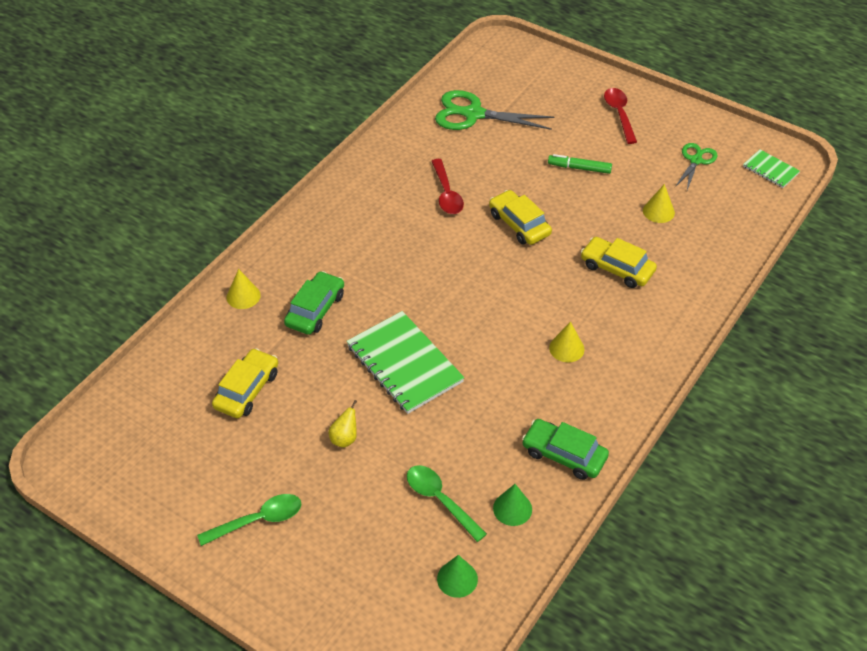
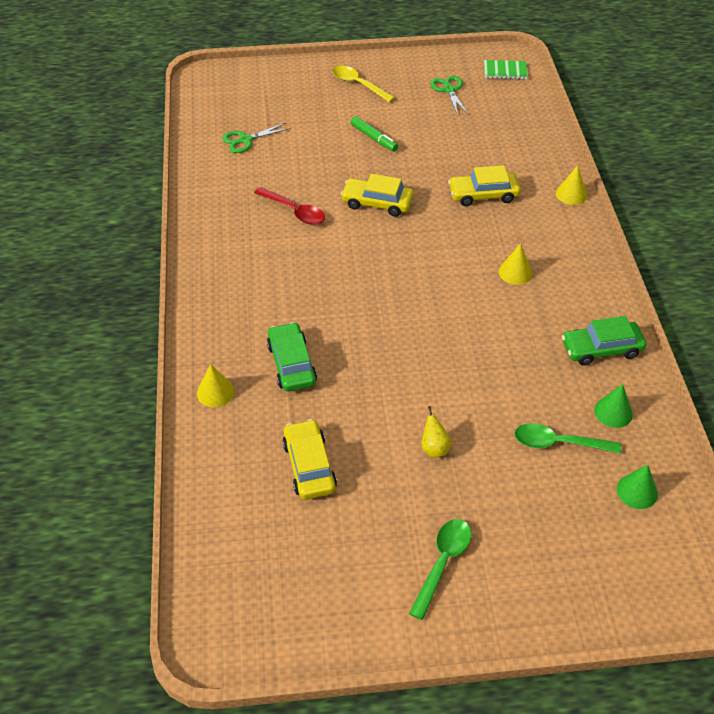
camera: 40 degrees left, 0 degrees up
(404, 364) = (413, 360): green notebook -> none
(473, 114) = (246, 140): green scissors -> green scissors, size x0.58
(579, 168) = (374, 138): green marker -> green marker turned 105 degrees counterclockwise
(619, 114) = (358, 84): red spoon -> yellow spoon
(658, 211) = (465, 139): yellow cone -> yellow cone (571, 194)

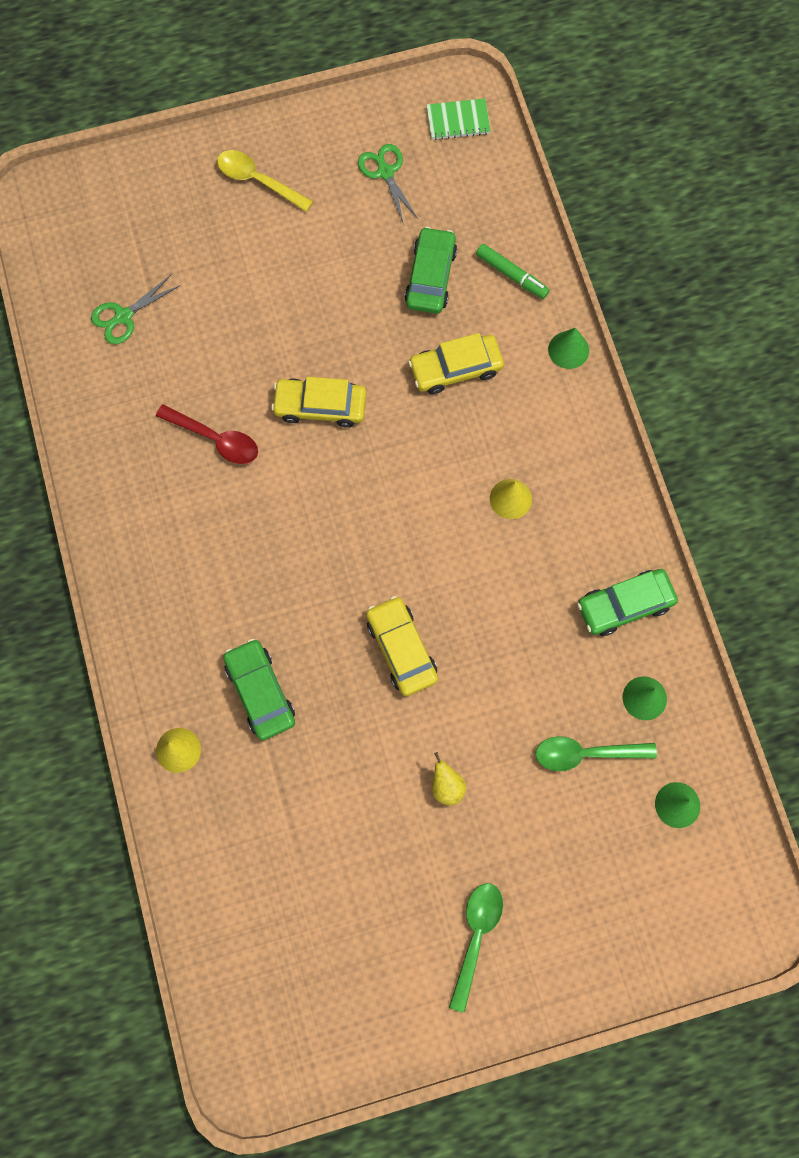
camera: 10 degrees left, 25 degrees up
(309, 466) = (309, 835): yellow car -> yellow car (401, 649)
(374, 138) = (297, 285): green marker -> green marker (512, 275)
(472, 145) = (430, 277): none -> green car
(571, 194) = (568, 350): yellow cone -> green cone

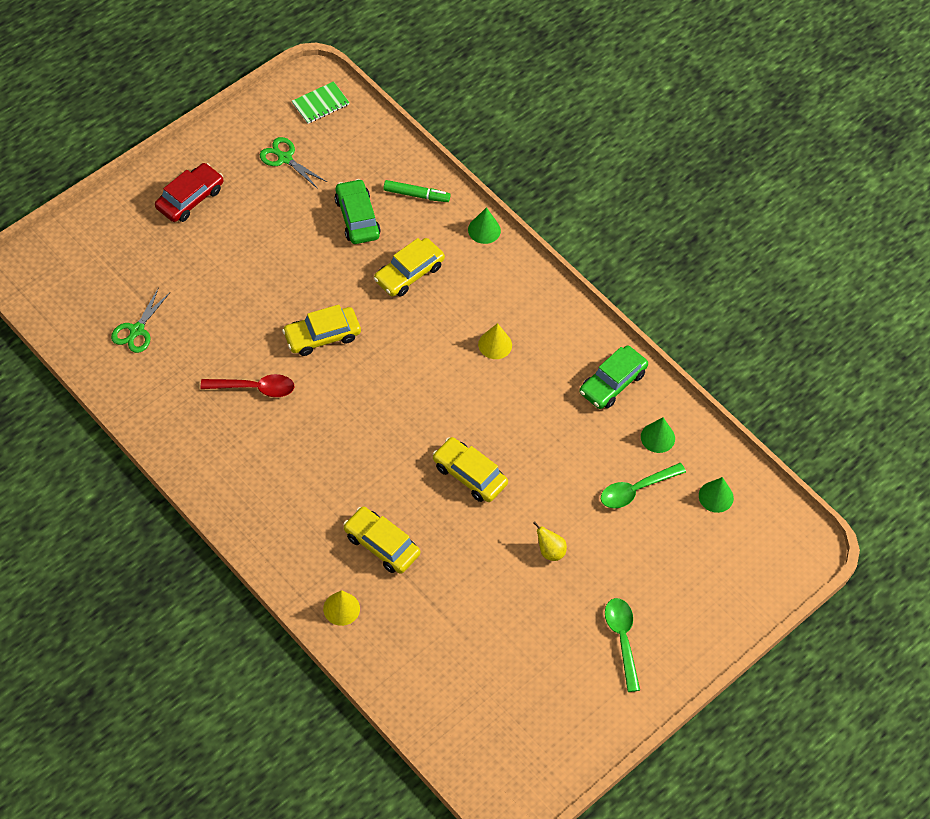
camera: 30 degrees left, 15 degrees down
(257, 180) = (190, 198): yellow spoon -> red car
(260, 692) = (381, 545): green car -> yellow car

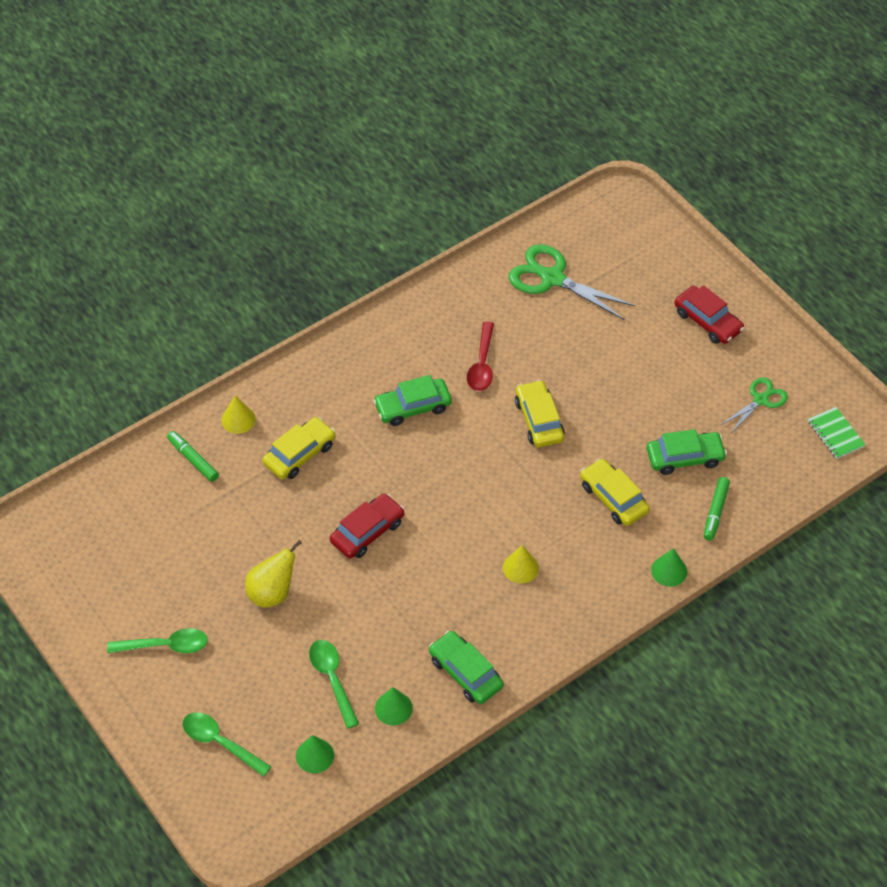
camera: 100 degrees right, 5 degrees down
(137, 330) = (552, 278): green scissors -> green scissors, size x1.72
(313, 446) = (413, 407): none -> green car
(397, 646) = (193, 459): none -> green marker
(469, 475) = (367, 532): yellow car -> red car
(550, 551) = (272, 593): yellow pear -> yellow pear, size x1.64
(717, 577) = (220, 743): none -> green spoon

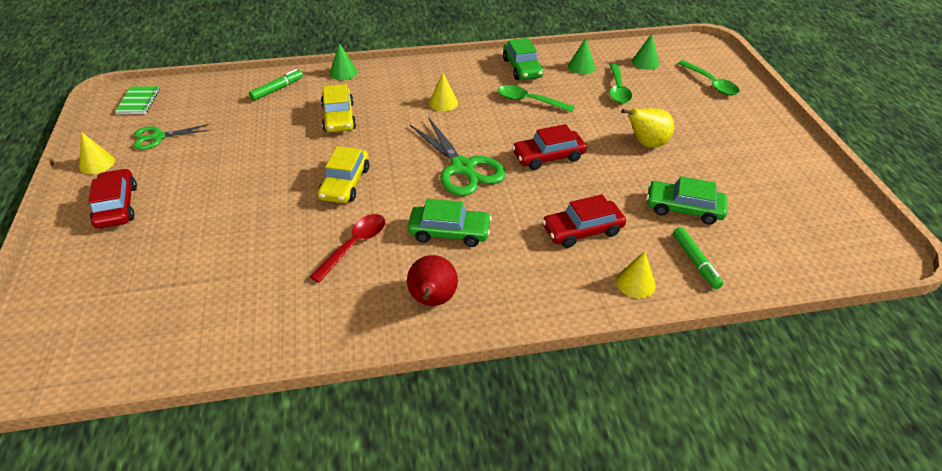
camera: 155 degrees left, 10 degrees down
(165, 645) = (745, 139): green spoon -> green spoon (529, 101)
(299, 454) = (582, 230): yellow car -> red car
(389, 344) = (432, 300): none -> red pear
(552, 278) = (204, 304): green scissors -> green scissors (462, 167)
(685, 457) = (260, 123): green car -> green car (684, 208)
(777, 351) = (97, 163): none -> yellow cone

